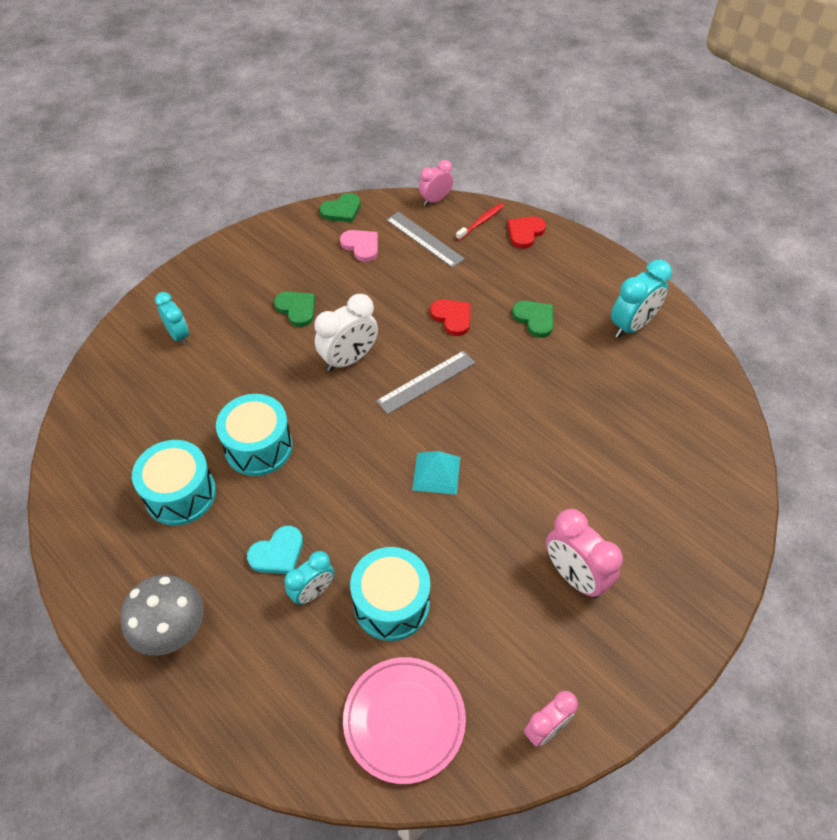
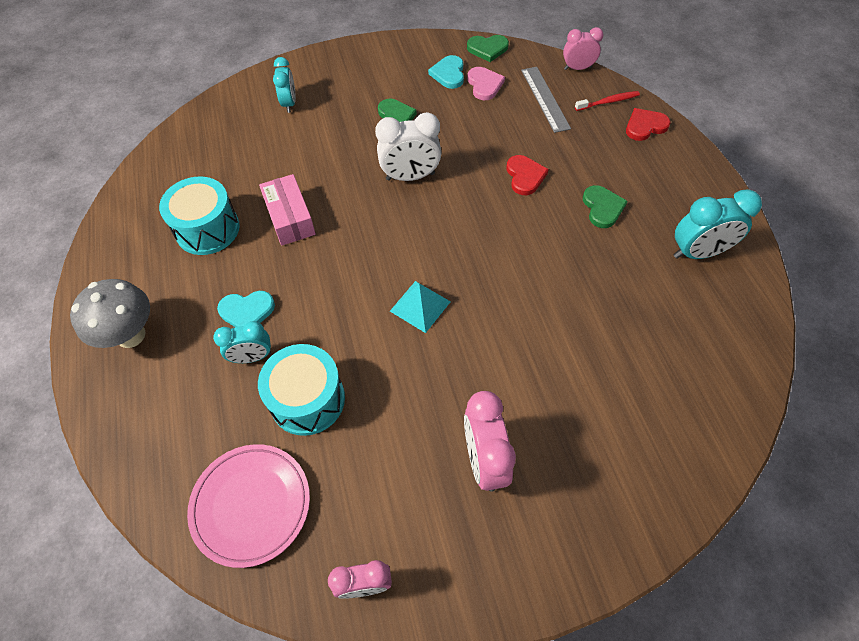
camera: 30 degrees right, 5 degrees up
(258, 447) = (290, 218): turquoise drum -> pink box
(320, 247) = (448, 74): none -> turquoise heart
(426, 382) = (464, 223): grey ruler -> none

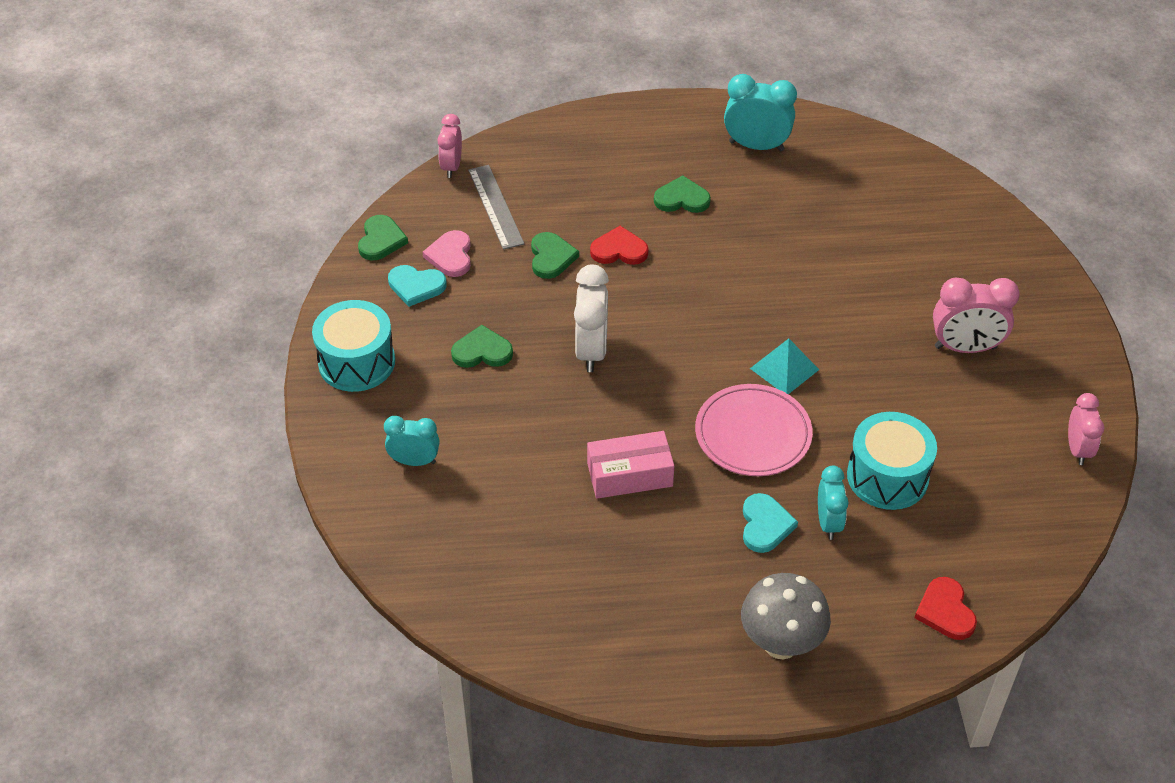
camera: 80 degrees left, 10 degrees down
(207, 229) = (628, 562): turquoise drum -> turquoise drum (356, 362)
(251, 505) = (1000, 531): pink plate -> pink plate (753, 434)
(484, 85) = (450, 256): pink heart -> pink heart turned 90 degrees counterclockwise
(502, 138) = (551, 257): none -> green heart
(545, 98) = (496, 206): grey ruler -> grey ruler turned 75 degrees clockwise
(608, 102) = (520, 155): red toothbrush -> none
(645, 126) = (570, 136): red heart -> red heart (945, 611)
(698, 252) = (756, 146): turquoise clock -> turquoise clock turned 75 degrees counterclockwise

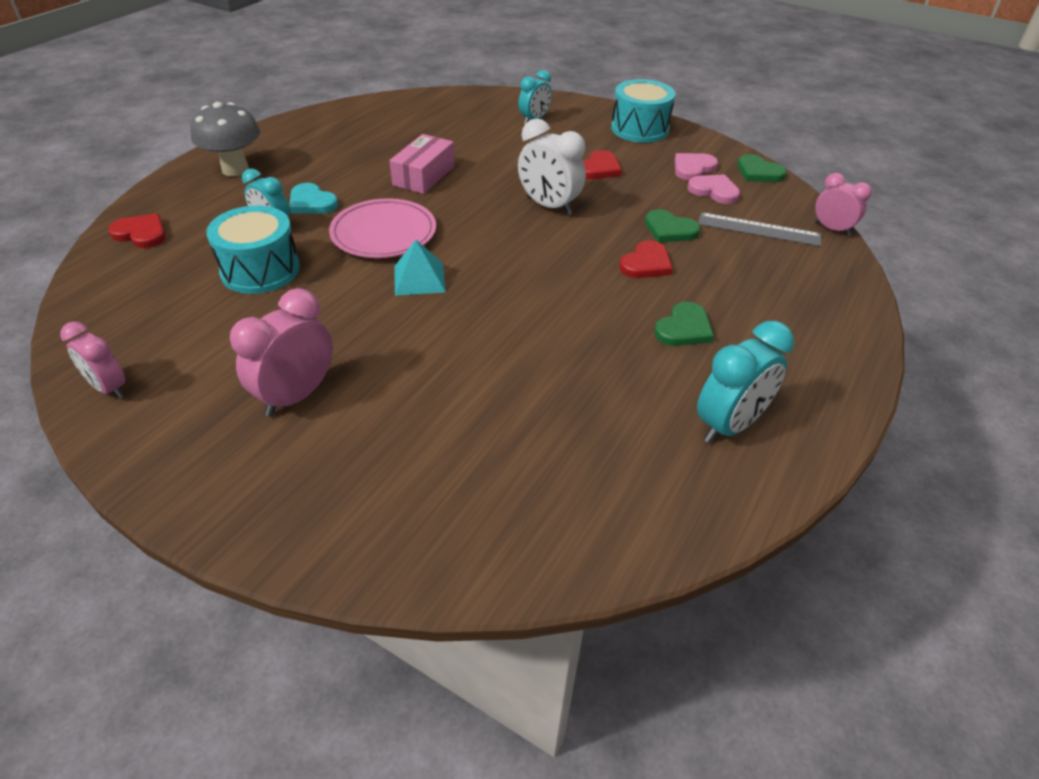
camera: 125 degrees right, 5 degrees down
(416, 286) = (693, 168): turquoise heart -> pink heart
(482, 351) = (599, 168): green heart -> red heart

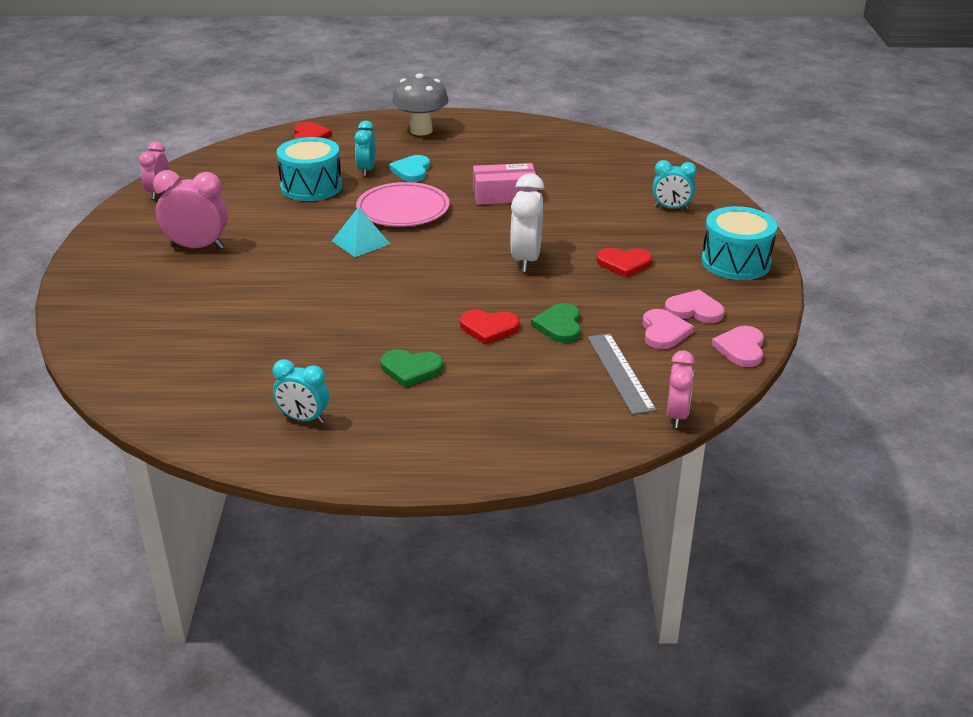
camera: 60 degrees right, 10 degrees down
(729, 425) = (303, 419): turquoise clock -> turquoise clock, size x0.65
(758, 172) = (741, 348): green heart -> pink heart

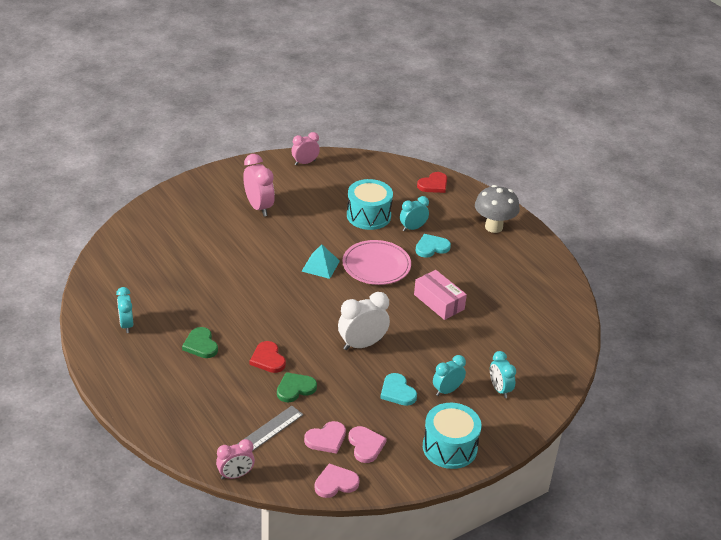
camera: 55 degrees right, 5 degrees up
(624, 264) = (397, 392): red heart -> turquoise heart
(648, 235) = (447, 390): none -> turquoise clock

